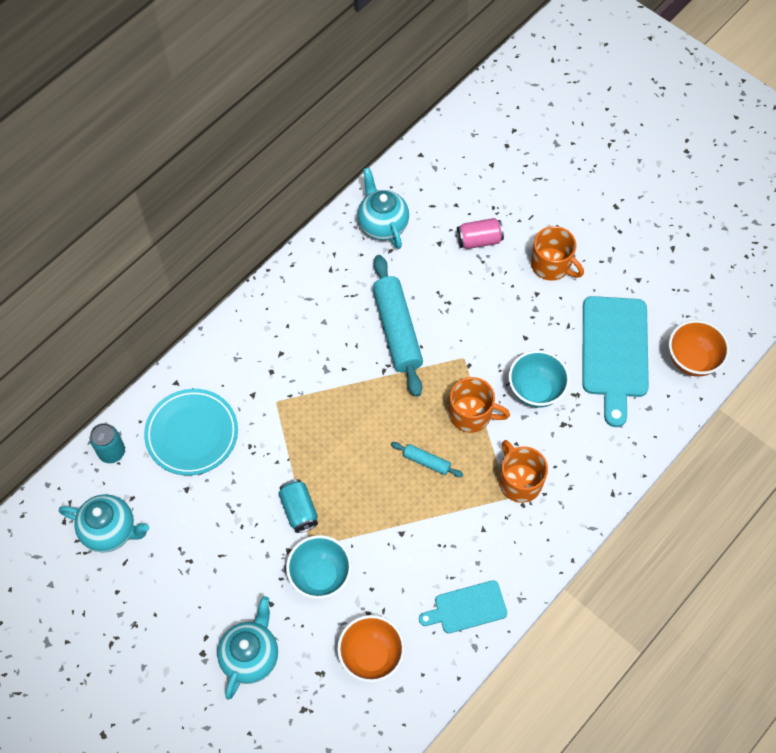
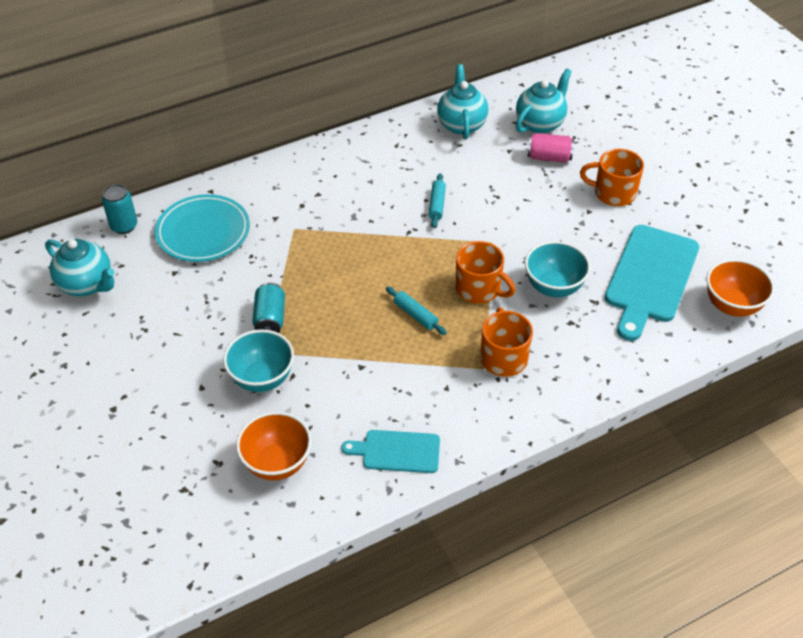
camera: 20 degrees right, 15 degrees down
(250, 656) = (157, 425): turquoise teapot -> turquoise teapot (540, 123)
(397, 330) = (437, 205): turquoise rolling pin -> turquoise rolling pin, size x0.47
(551, 265) = (613, 193): orange mug -> orange mug turned 135 degrees clockwise

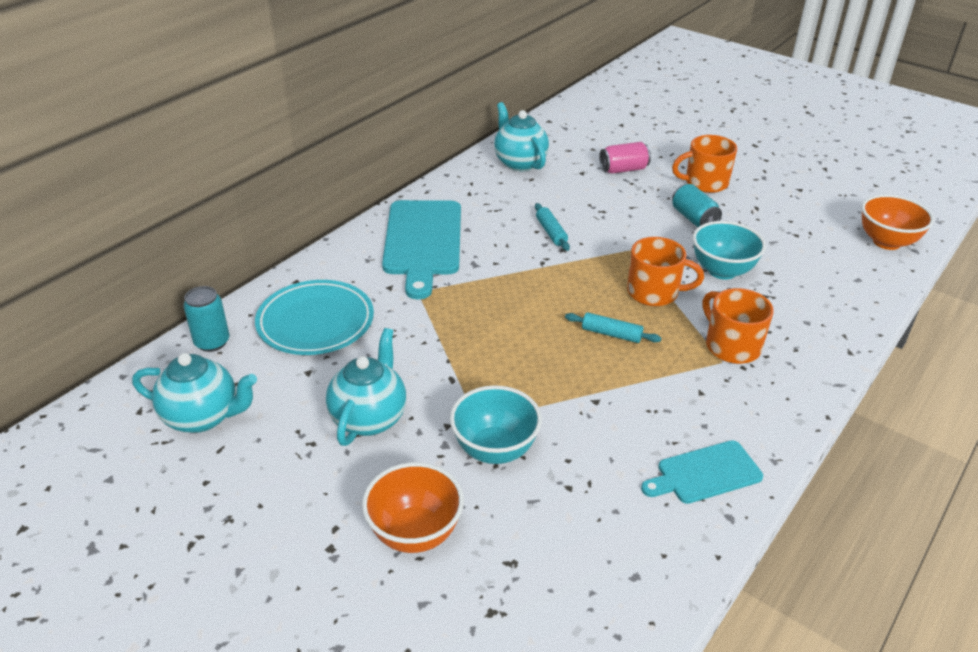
camera: 25 degrees left, 10 degrees down
(270, 319) = (457, 385): turquoise can -> turquoise can (694, 218)
(277, 463) = (583, 536): orange bowl -> orange bowl (415, 533)
(540, 123) = (592, 146): turquoise teapot -> turquoise teapot (369, 418)
(650, 278) = (798, 239): turquoise cutting board -> turquoise cutting board (422, 242)

